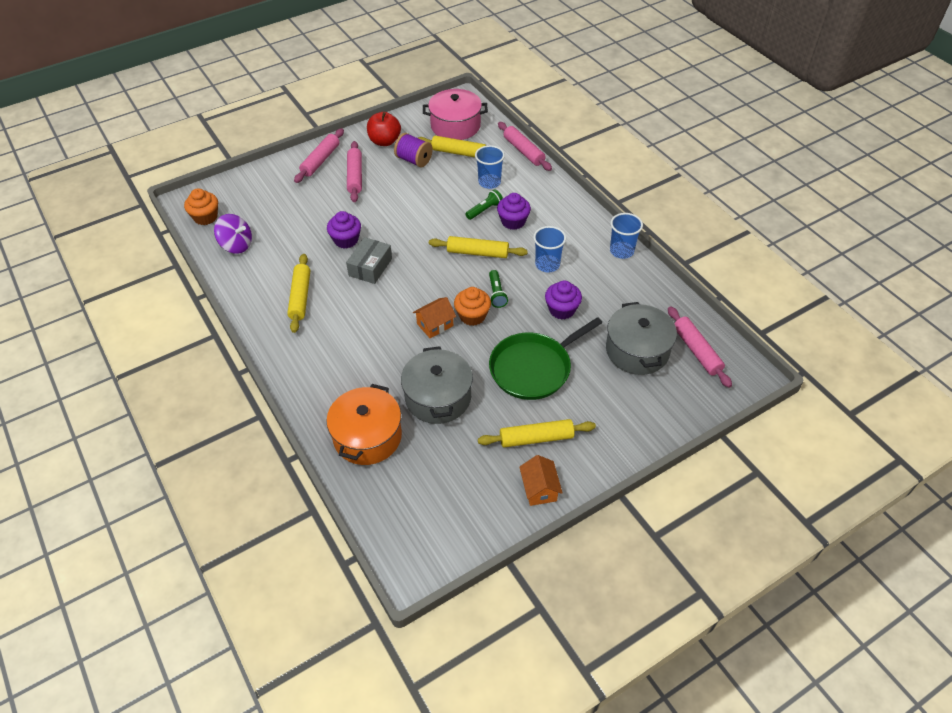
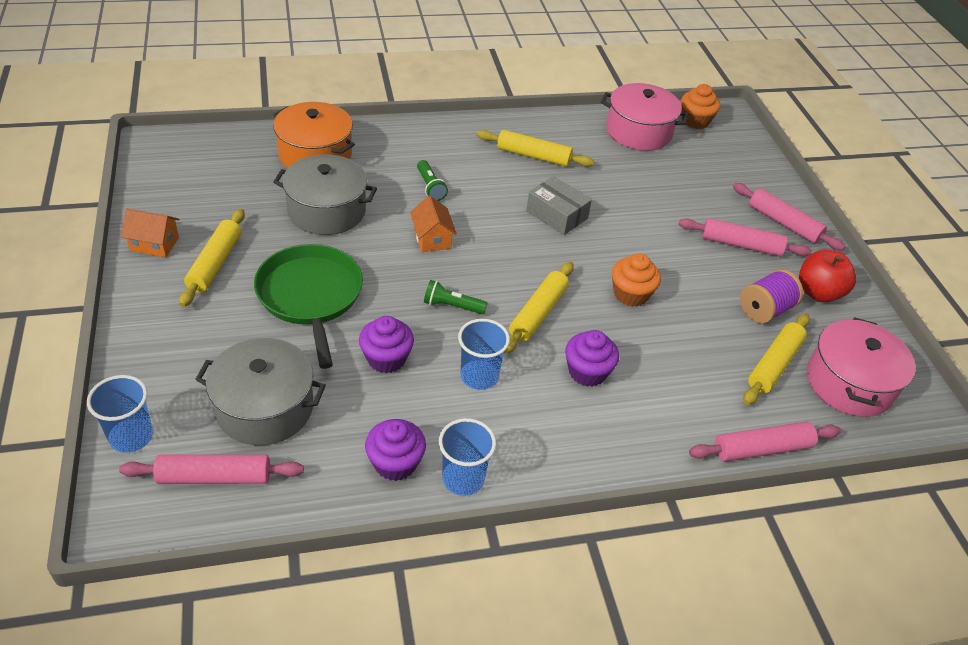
camera: 105 degrees right, 5 degrees down
(236, 245) = (638, 132): purple spinning top -> pink pot
(346, 240) = (614, 208): purple cupcake -> purple cupcake (395, 463)
(472, 316) = (427, 273): orange cupcake -> orange cupcake (631, 294)
(484, 210) = (625, 349): green flashlight -> green flashlight (430, 187)
(489, 182) = (689, 376): blue cup -> blue cup (131, 437)

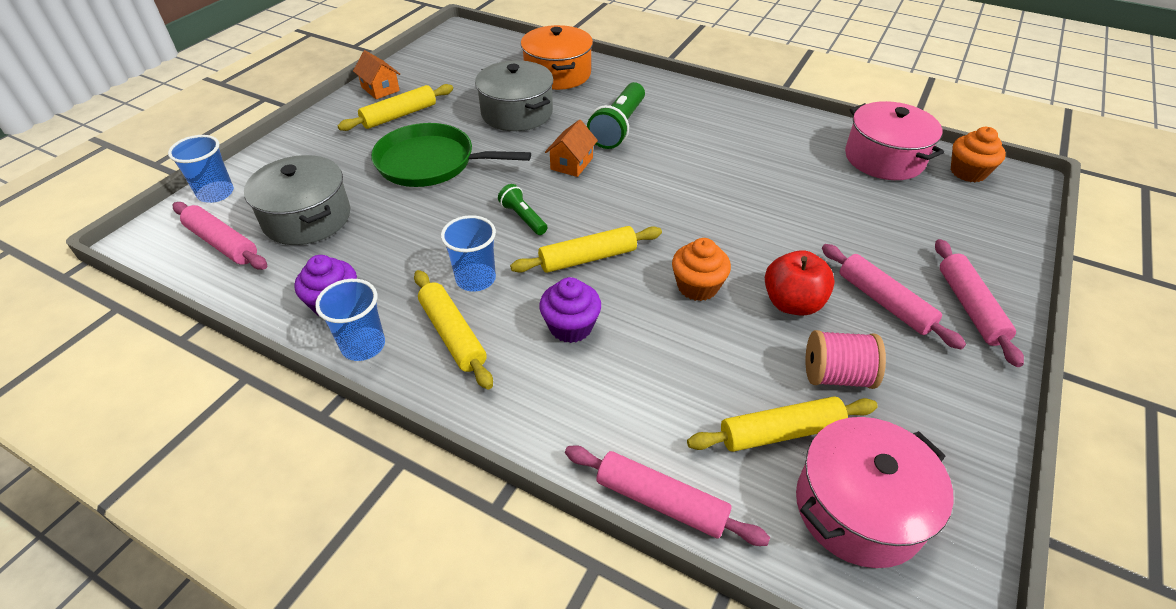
camera: 45 degrees right, 0 degrees up
(310, 296) = (431, 163): green pan -> green pan turned 105 degrees counterclockwise
(386, 358) = (425, 229): purple cupcake -> none
(430, 187) = (618, 127): green flashlight -> green flashlight, size x1.81
(533, 156) = (743, 139): yellow rolling pin -> yellow rolling pin (452, 335)
(557, 215) = (706, 191): grey box -> none
(765, 310) = (836, 376): purple spool -> pink spool
(818, 292) = (932, 395): red apple -> red apple (792, 303)

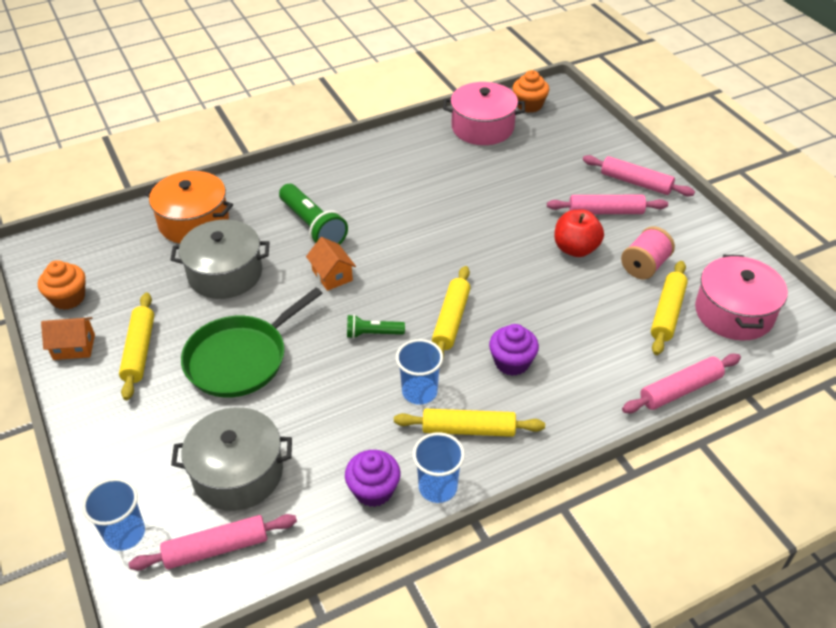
camera: 55 degrees left, 0 degrees up
(697, 286) = (526, 282): orange cupcake -> orange cupcake (68, 298)

